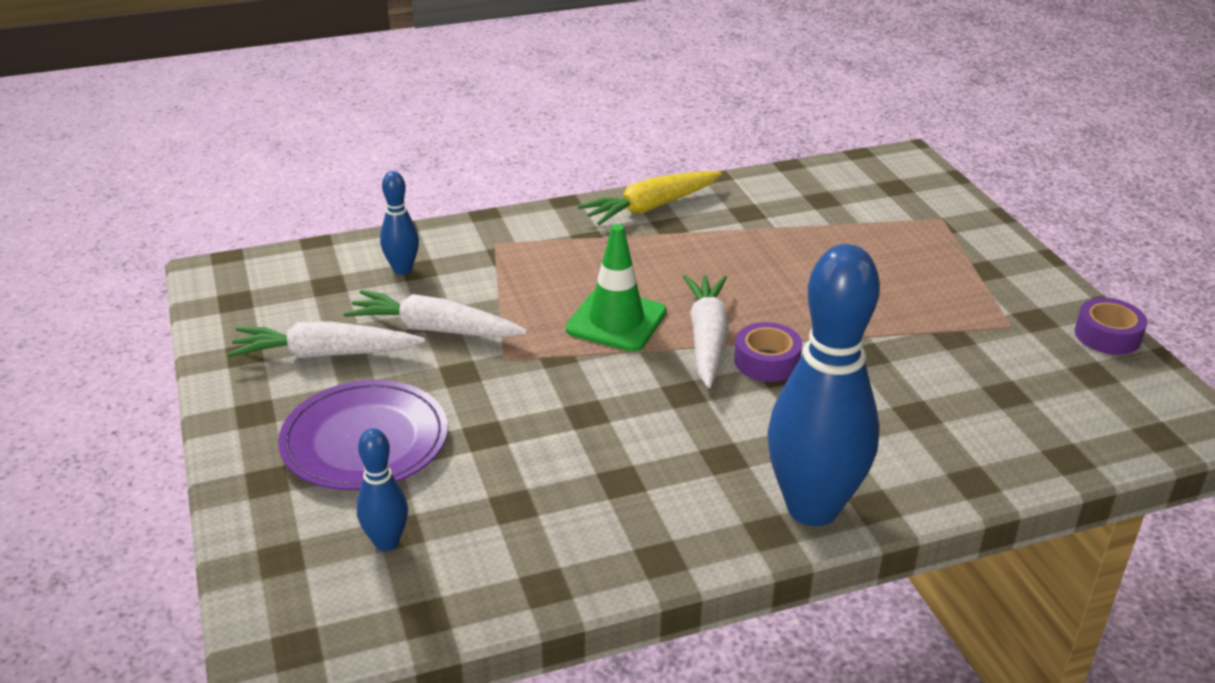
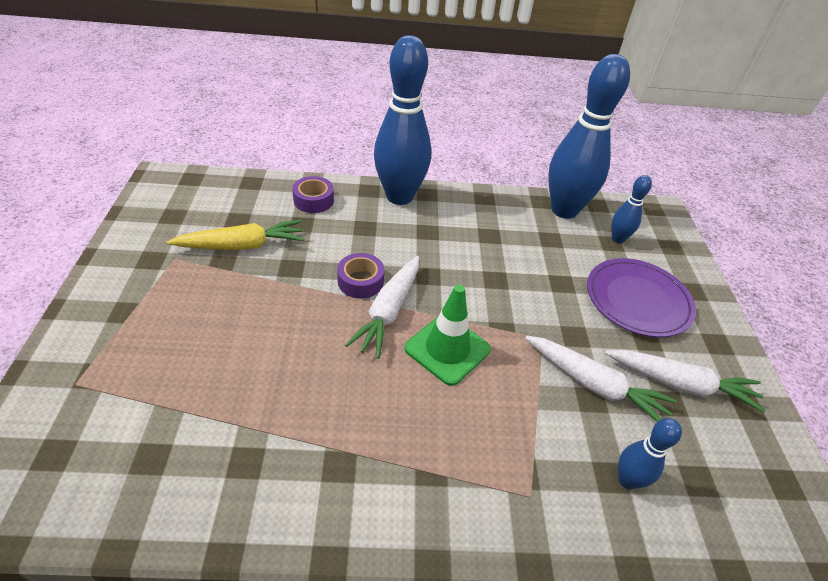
camera: 165 degrees left, 10 degrees up
(495, 577) = (564, 210): none -> blue bowling pin
(651, 207) = (341, 508): yellow carrot -> yellow carrot (242, 245)
(1107, 335) = (125, 234): purple tape -> purple tape (313, 200)

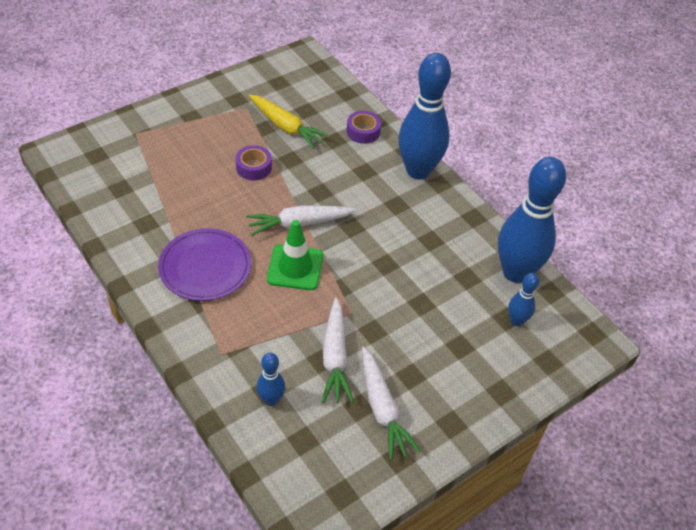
camera: 55 degrees right, 5 degrees up
(360, 281) = (311, 197): purple tape -> purple tape (253, 167)
(637, 300) = (450, 357): purple plate -> purple plate (205, 267)

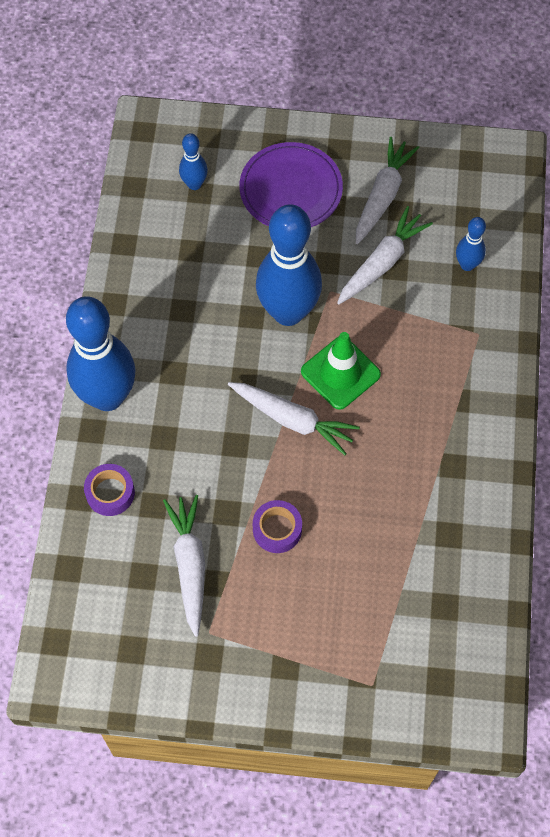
camera: 135 degrees left, 15 degrees up
(205, 267) = (426, 435): purple plate -> purple plate (291, 189)
(286, 127) = (190, 565): yellow carrot -> white carrot
(515, 272) = (142, 224): blue bowling pin -> blue bowling pin (288, 312)

